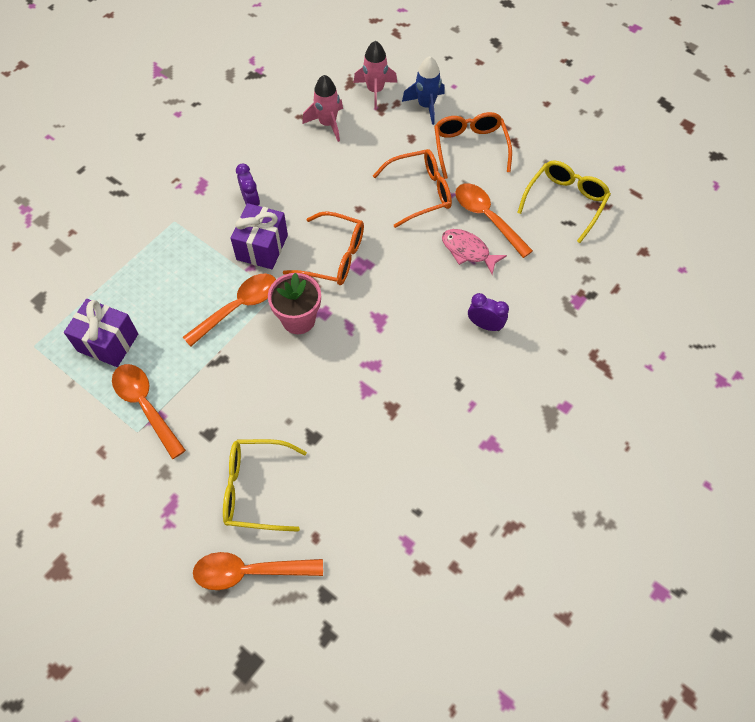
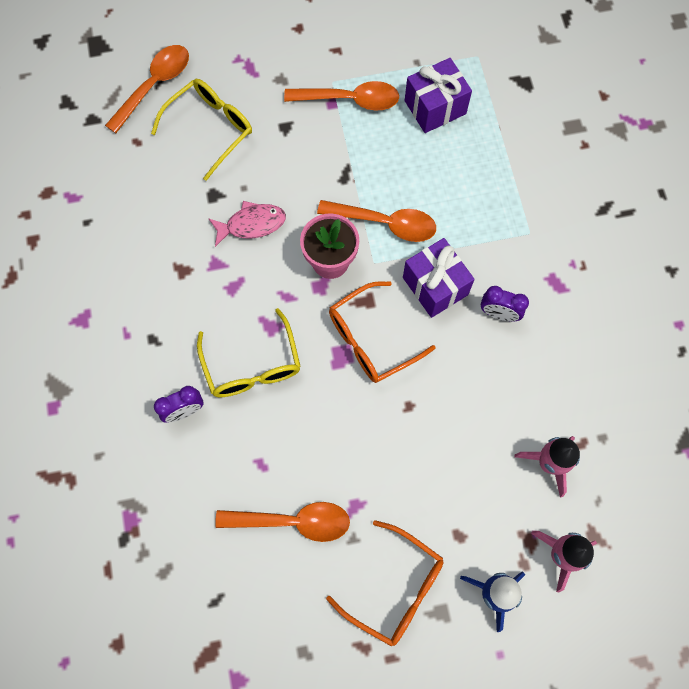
camera: 130 degrees right, 10 degrees up
(238, 307) = (385, 223): orange spoon -> orange spoon turned 75 degrees counterclockwise
(420, 192) = (379, 481): orange glasses -> none
(468, 251) = (272, 467): pink fish -> pink fish (252, 224)
(565, 202) = (241, 622): yellow glasses -> yellow glasses (252, 365)

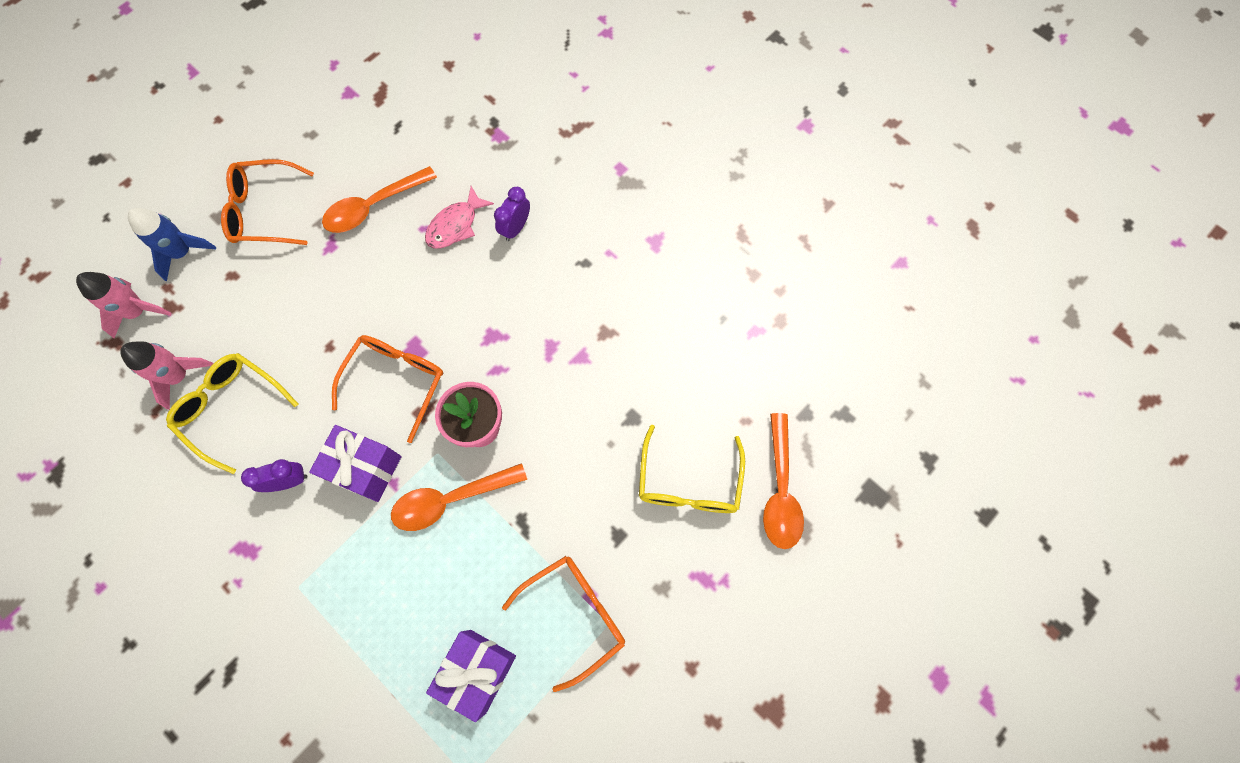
camera: 145 degrees right, 0 degrees up
(252, 224) = (576, 413): pink fish -> pink fish (455, 225)
(252, 365) = (486, 295): yellow glasses -> yellow glasses (232, 409)
(350, 100) = (574, 615): orange spoon -> orange glasses

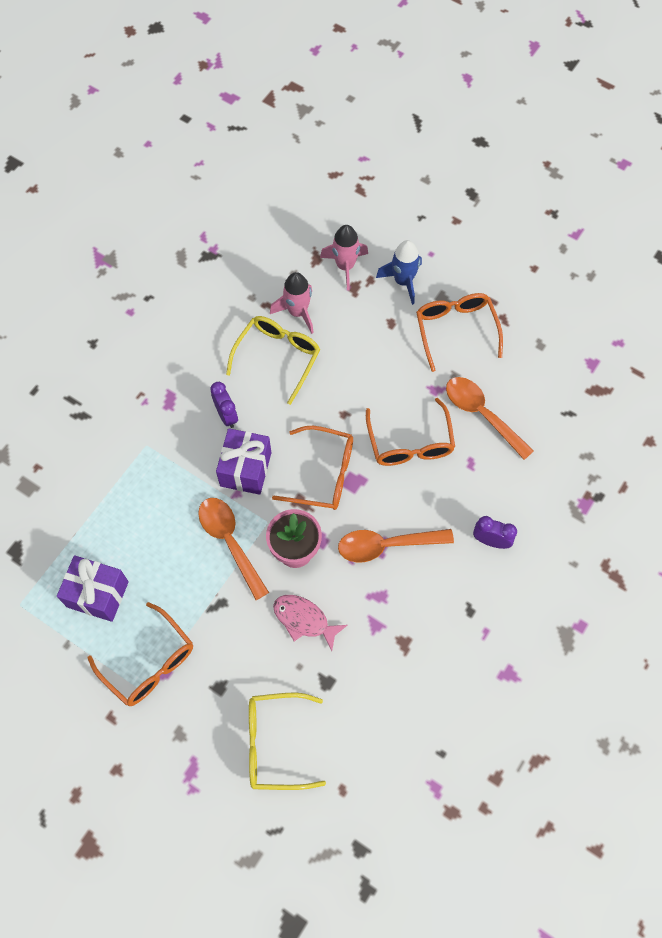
camera: 80 degrees right, 5 degrees down
(384, 284) = (410, 442): none -> orange glasses
(455, 225) = (480, 487): pink fish -> pink fish (304, 620)
(780, 490) = (281, 832): orange spoon -> orange spoon (386, 545)

